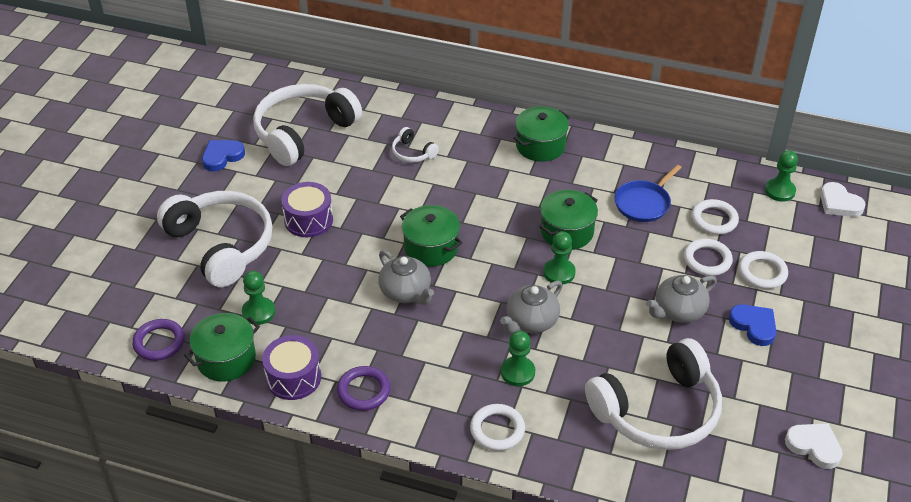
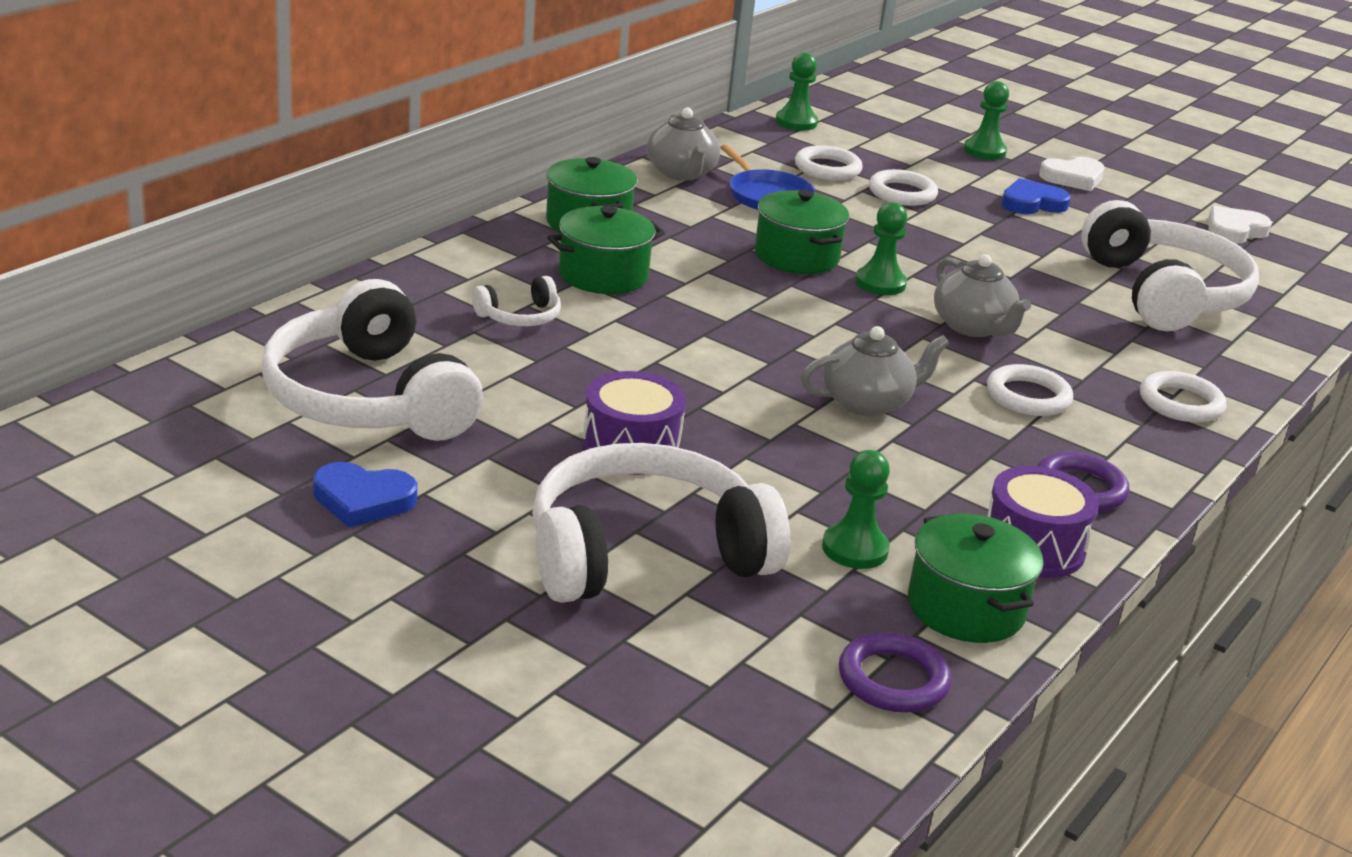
camera: 75 degrees left, 15 degrees down
(222, 157) = (363, 500): blue heart -> blue heart turned 60 degrees counterclockwise
(431, 248) = (773, 358): green pot -> green pot (603, 275)
(517, 372) = (1072, 361): green pawn -> green pawn (984, 151)
(678, 311) = (990, 234): grey teapot -> grey teapot (681, 173)
(762, 273) = (940, 173): white ring -> white ring (1028, 396)
(839, 203) = (839, 103): white heart -> white heart (1073, 178)

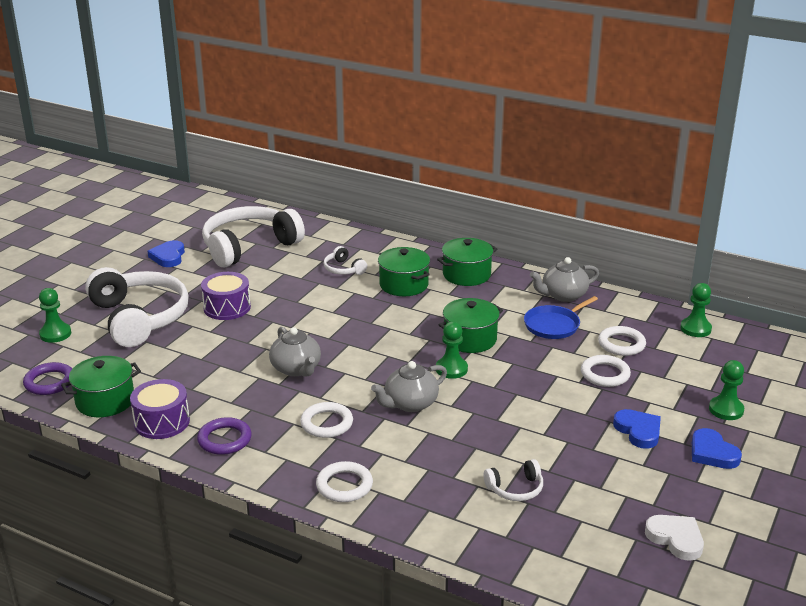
camera: 85 degrees right, 0 degrees up
(855, 549) = (151, 369): green pawn -> green pawn (55, 334)
(1073, 178) = (712, 453): white heart -> blue heart
(1163, 293) = (515, 489): white headphones -> white headphones, size x0.43

